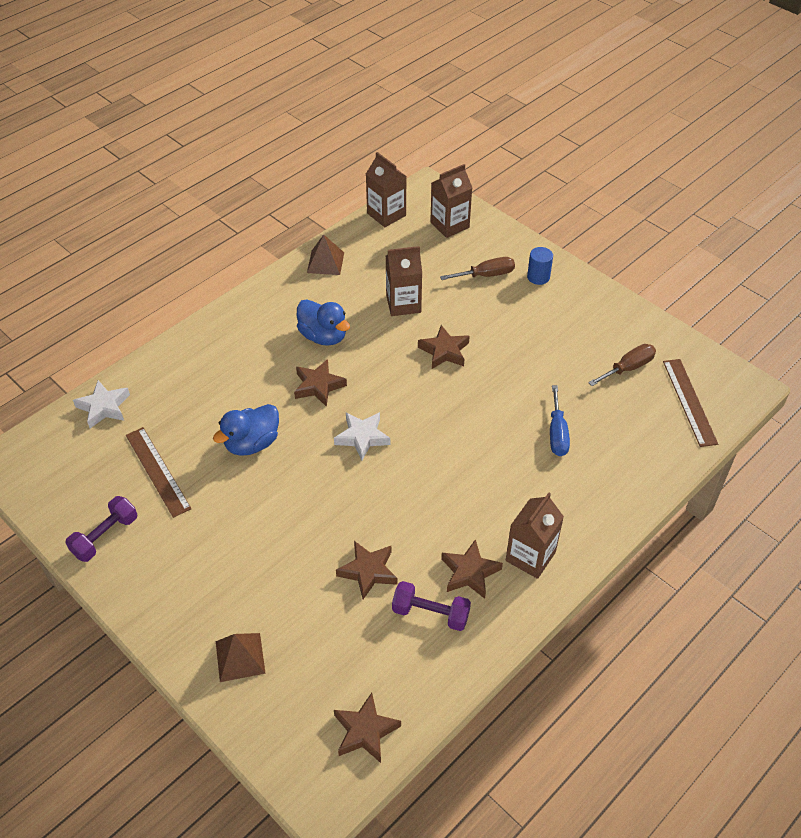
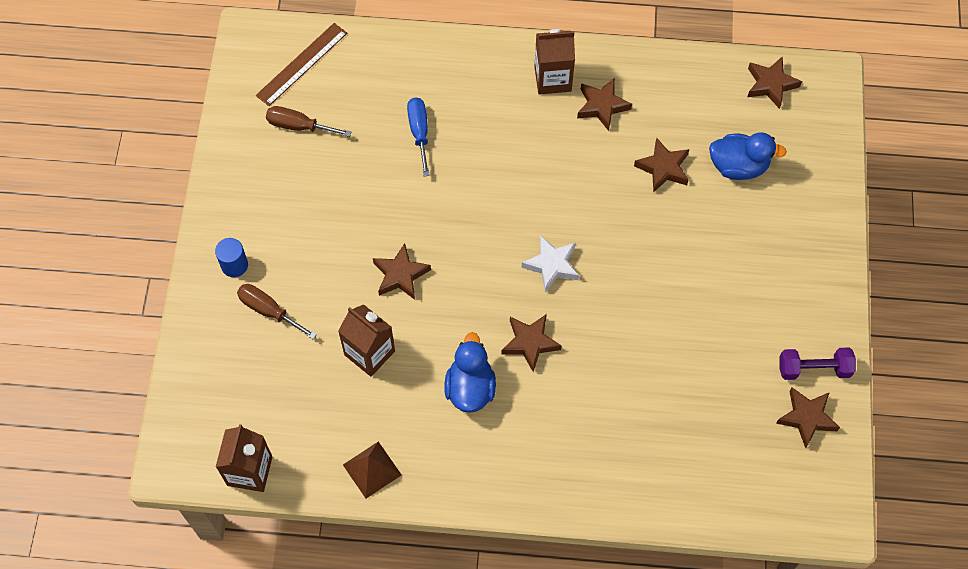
camera: 130 degrees left, 15 degrees up
(81, 501) = (806, 418): none -> brown star
(104, 407) = (714, 498): white star -> none
(158, 471) = (727, 388): brown ruler -> none
(240, 657) = (801, 194): brown pyramid -> none
(252, 443) = (635, 342): blue duck -> blue duck (738, 166)
(430, 613) = (656, 107): purple dumbbell -> none
(449, 225) = (217, 397): brown carton -> none
(557, 433) = (419, 132): blue screwdriver -> blue screwdriver turned 60 degrees counterclockwise

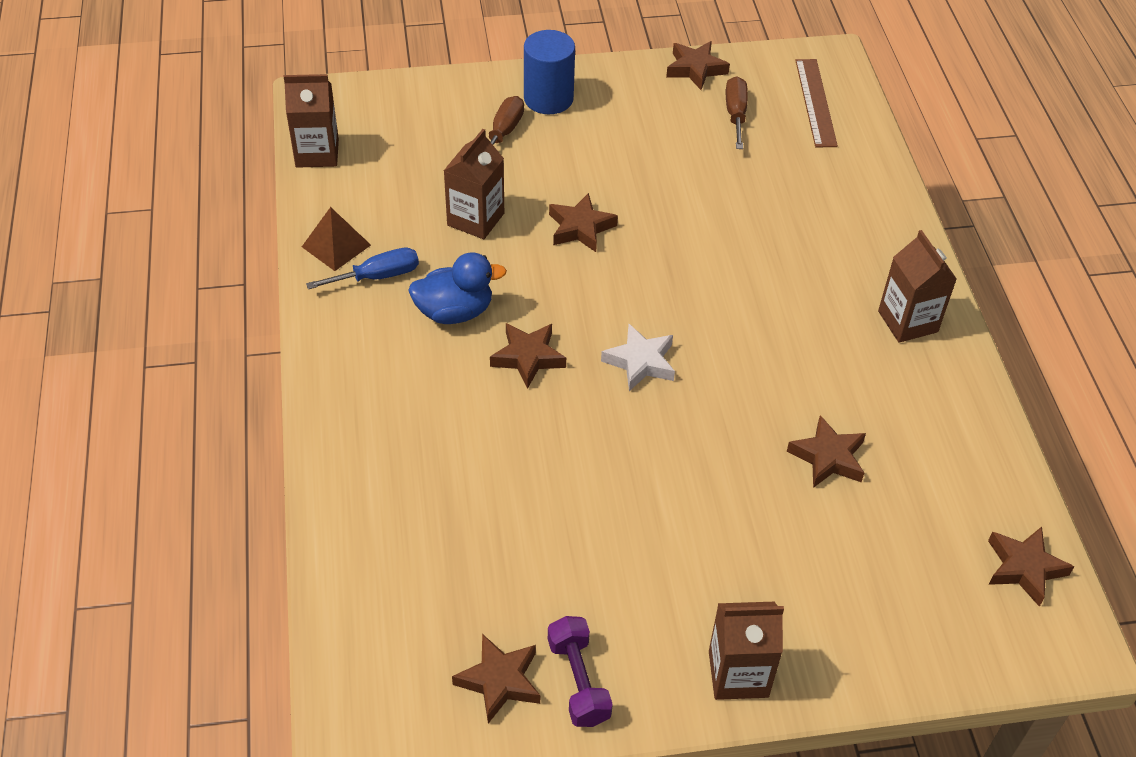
camera: 75 degrees right, 15 degrees down
(234, 265) = (548, 98): blue cylinder -> blue cylinder, size x1.66
(302, 64) = (815, 102): brown ruler -> brown ruler turned 60 degrees clockwise
(419, 132) = (772, 212): blue screwdriver -> blue screwdriver (378, 276)
(602, 106) = (892, 377): brown star -> brown star (695, 69)
(738, 166) = (869, 545): blue duck -> none
(822, 272) = (738, 674): none -> brown carton

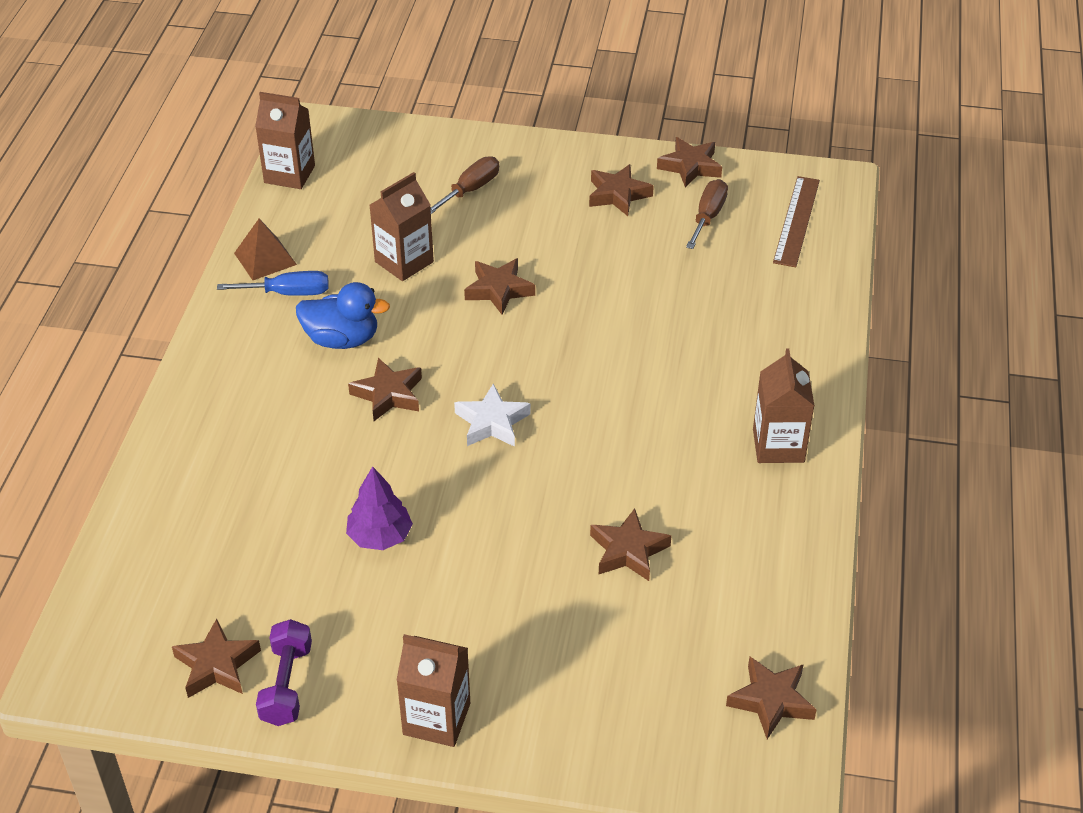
camera: 20 degrees right, 5 degrees down
(548, 98) = (530, 167): blue cylinder -> none
(592, 504) = (380, 536): none -> purple tree
(643, 110) = (618, 195): none -> brown star

